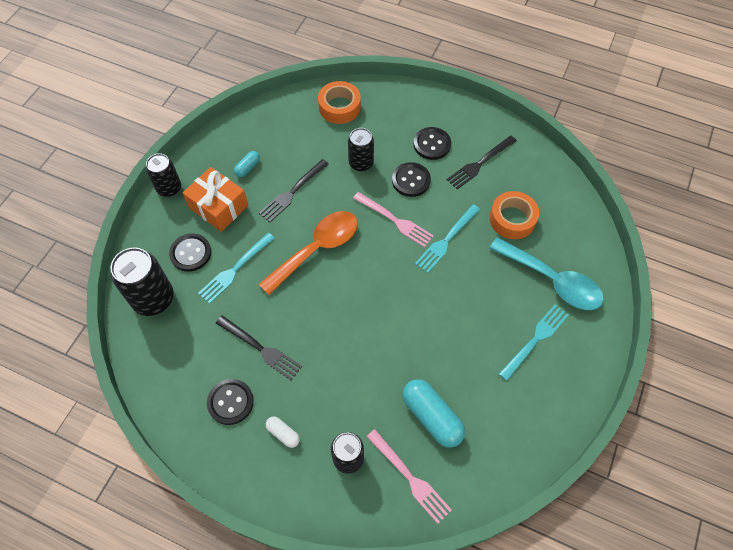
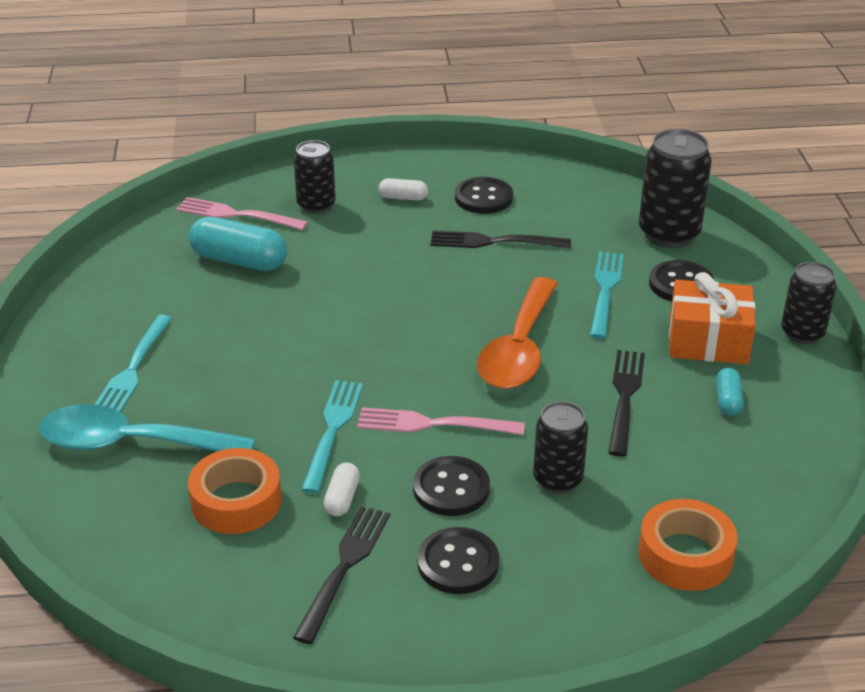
camera: 150 degrees right, 25 degrees down
(463, 198) = (342, 498): none -> white capsule

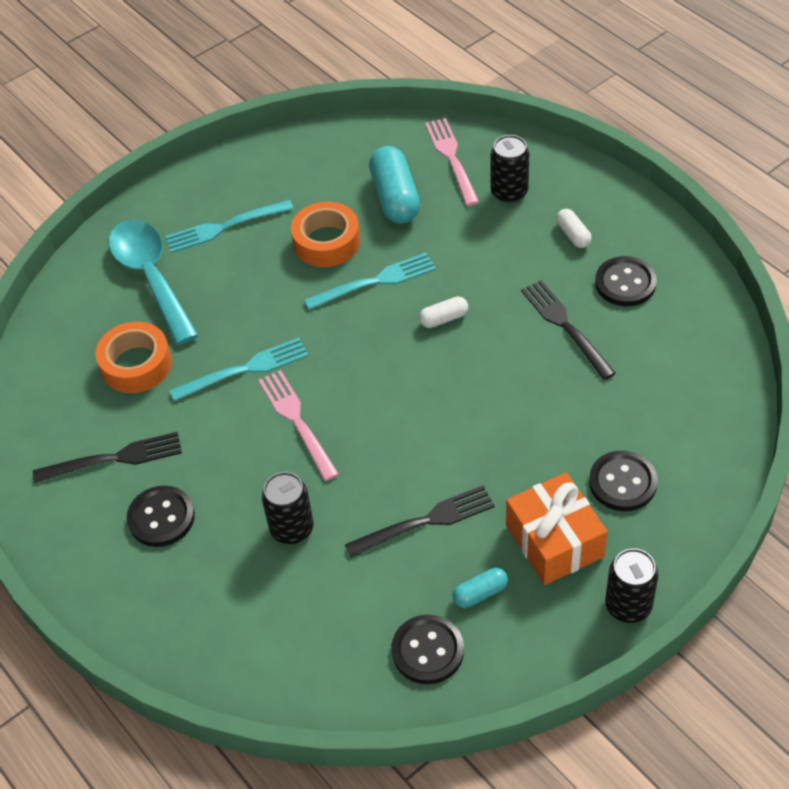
camera: 60 degrees right, 15 degrees up
(342, 498) = (179, 417): white capsule -> white capsule (443, 319)
(451, 488) = (234, 471): black button -> black button (427, 651)
(519, 348) = (432, 421): orange spoon -> none
(605, 291) = (562, 435): turquoise fork -> turquoise fork (375, 281)
(669, 234) = (696, 436): black can -> none
(685, 555) = (265, 651): orange tape -> orange tape (326, 242)

